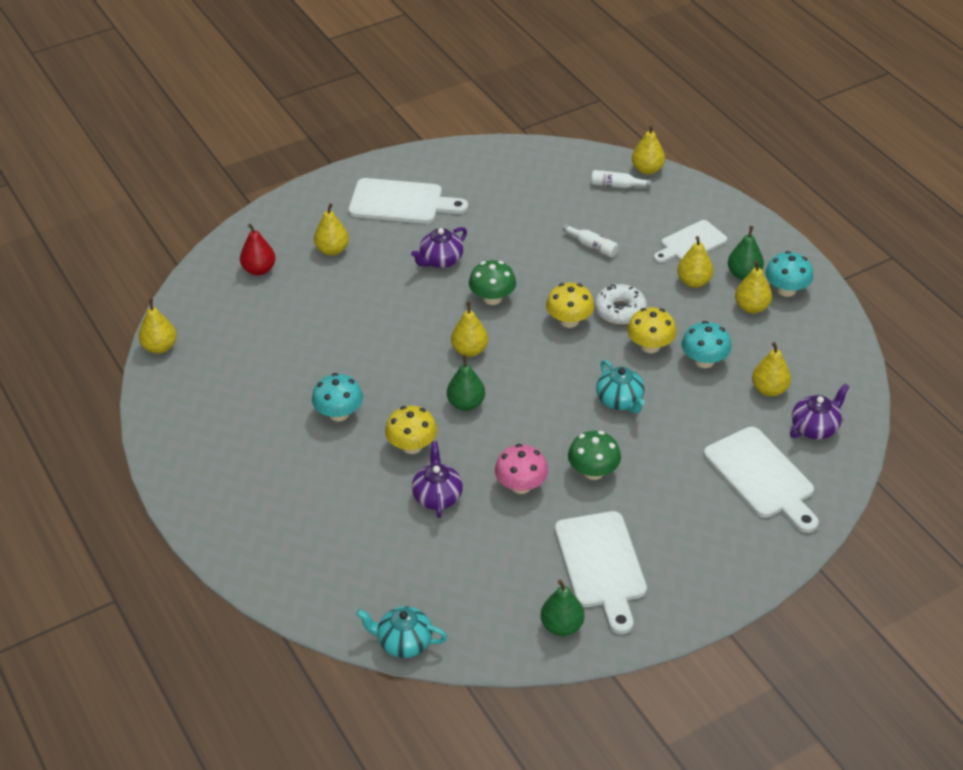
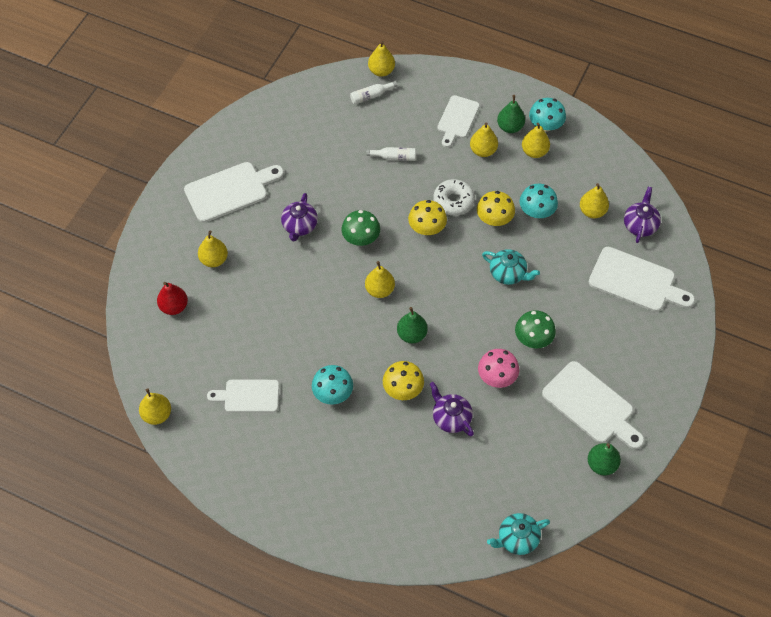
camera: 35 degrees left, 15 degrees up
(256, 375) = (248, 396): none -> white cutting board

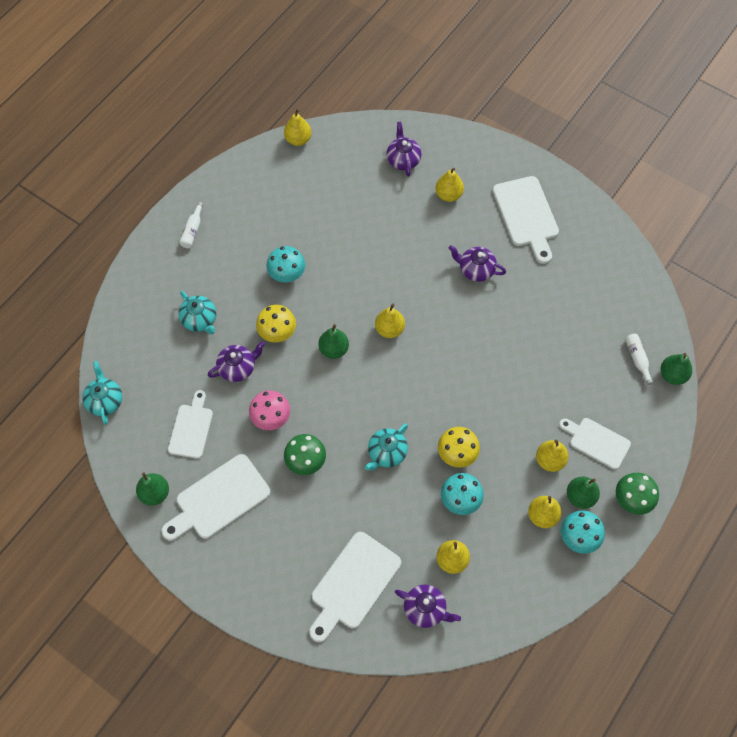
camera: 100 degrees right, 5 degrees up
(174, 306) = (403, 160): red pear -> purple teapot
(248, 396) = (300, 207): white cutting board -> white cutting board (191, 428)
(361, 238) = (453, 322): green mushroom -> green mushroom (632, 499)
(381, 71) = (672, 375): yellow pear -> green pear
(394, 157) = (551, 369): white bottle -> white bottle (192, 230)
(404, 467) = (200, 320): none -> turquoise teapot
(427, 228) = (455, 385): yellow mushroom -> none
(453, 201) = (486, 417): white donut -> none

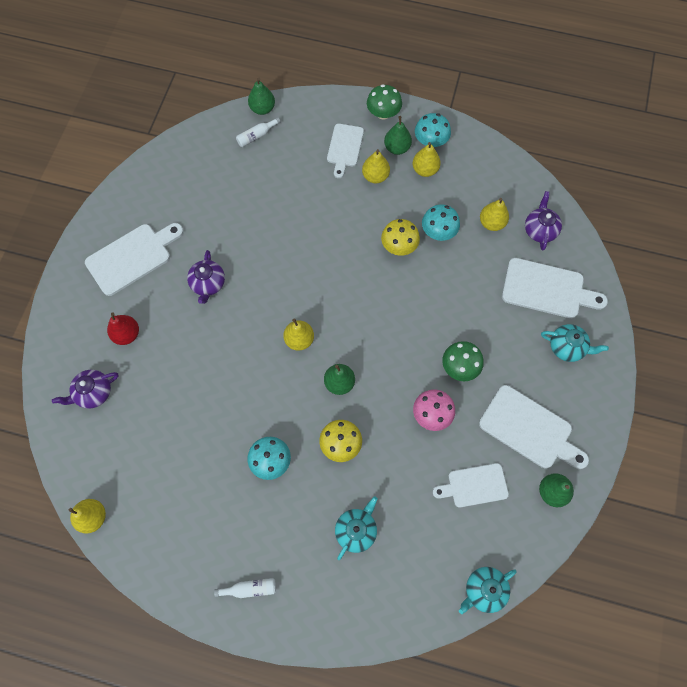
camera: 110 degrees left, 5 degrees up
(238, 368) = (394, 467): purple teapot -> none
(386, 453) = (423, 301): turquoise teapot -> turquoise teapot (567, 347)
(448, 195) = (127, 334): yellow pear -> red pear

